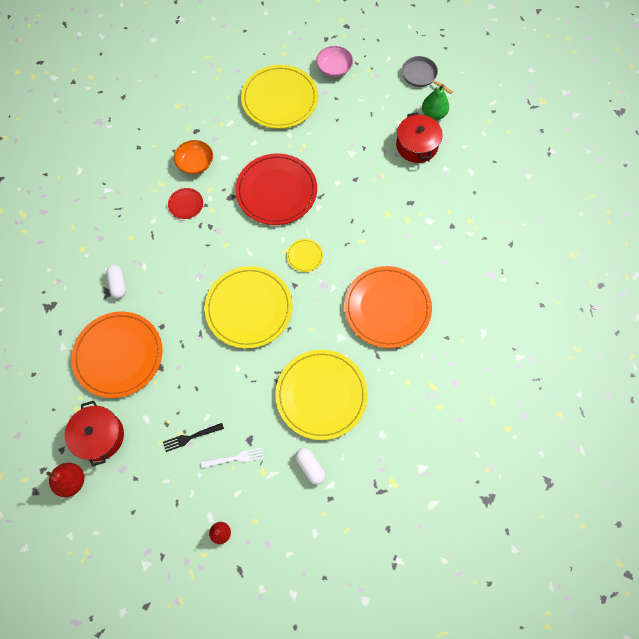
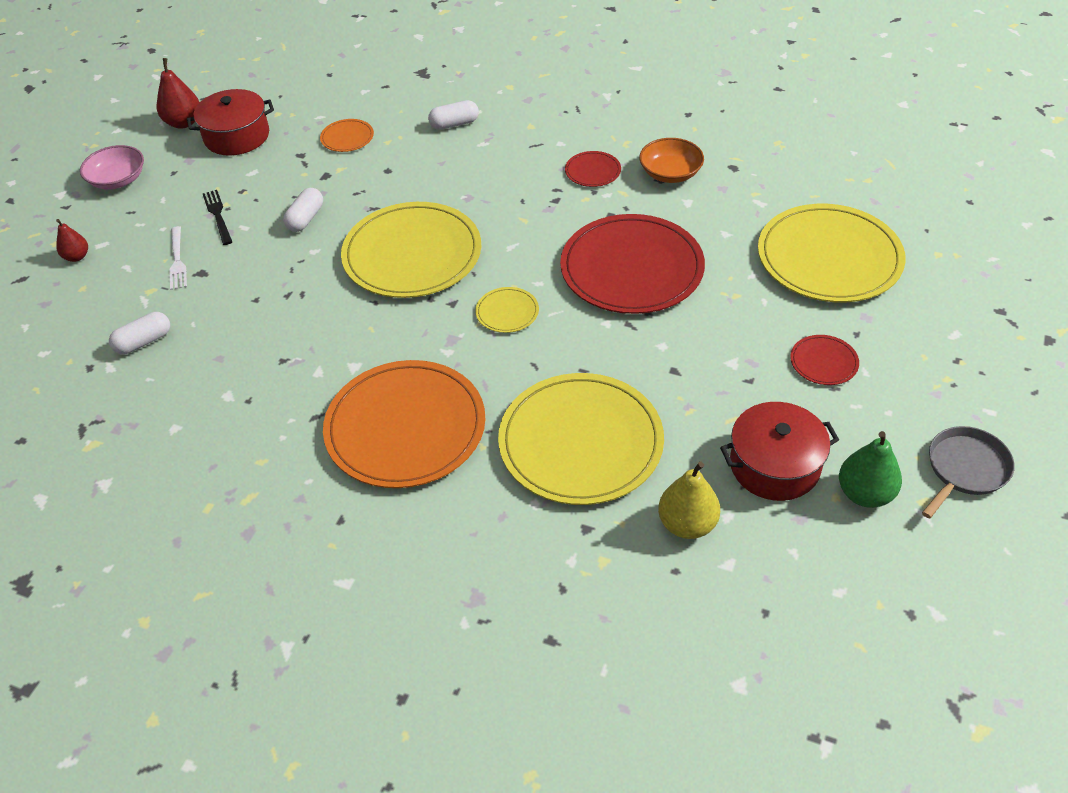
camera: 90 degrees right, 20 degrees down
(118, 355) = (347, 138): orange plate -> orange plate, size x0.43
(204, 376) = (305, 218): none -> white capsule
(321, 395) = (256, 348): yellow plate -> yellow plate (580, 442)
(334, 68) = (930, 327): pink bowl -> pink bowl (118, 180)
(354, 115) = (823, 362): none -> red plate
(449, 184) = (687, 524): none -> yellow pear

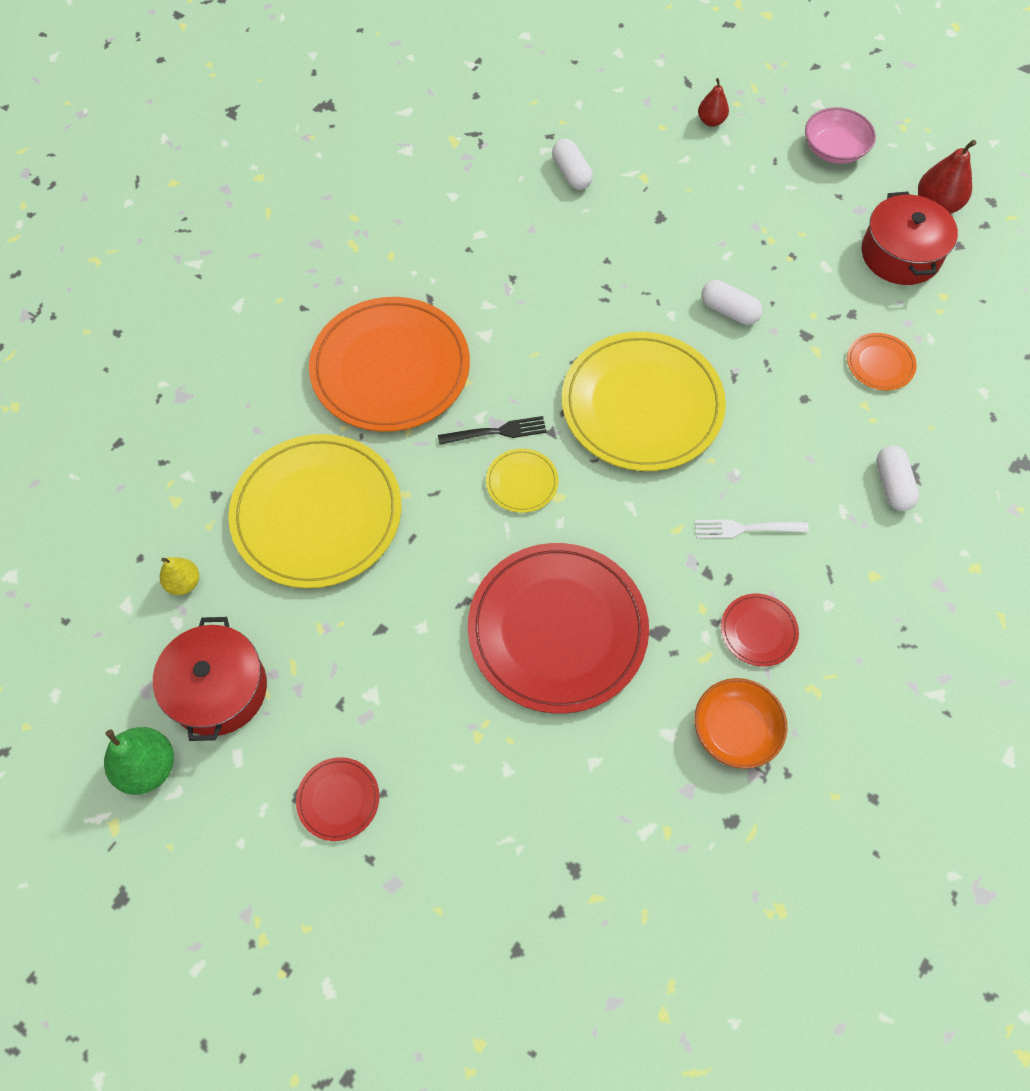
camera: 100 degrees right, 15 degrees up
(177, 261) = (684, 199): white fork -> white fork (745, 529)
(217, 215) = (753, 233): black fork -> black fork (497, 431)
(687, 524) = (184, 583): yellow pear -> yellow pear, size x0.62
(829, 257) = (512, 882): yellow plate -> none
(965, 469) = (134, 893): grey pan -> none

